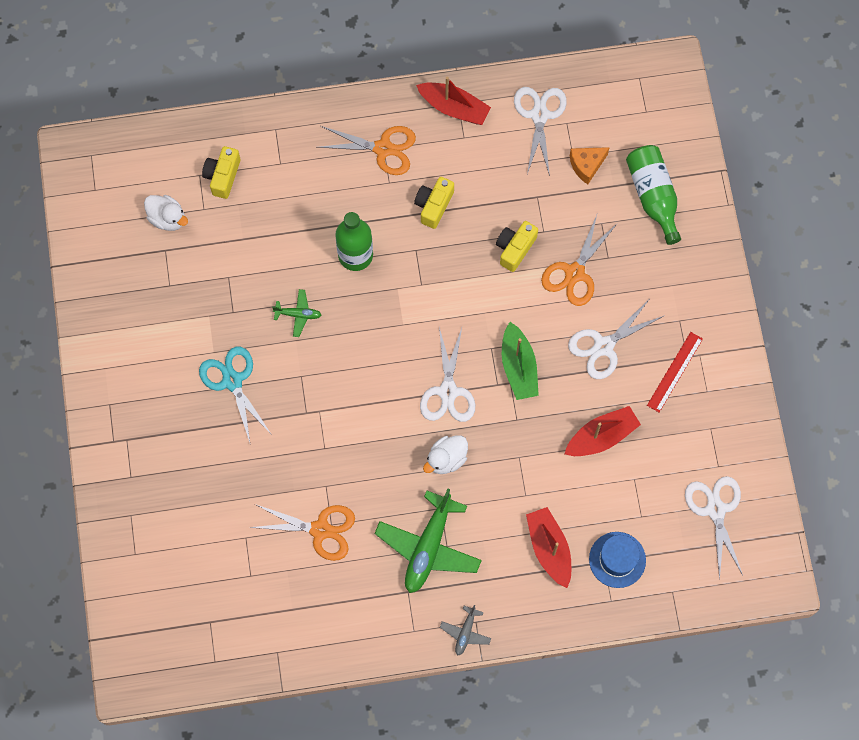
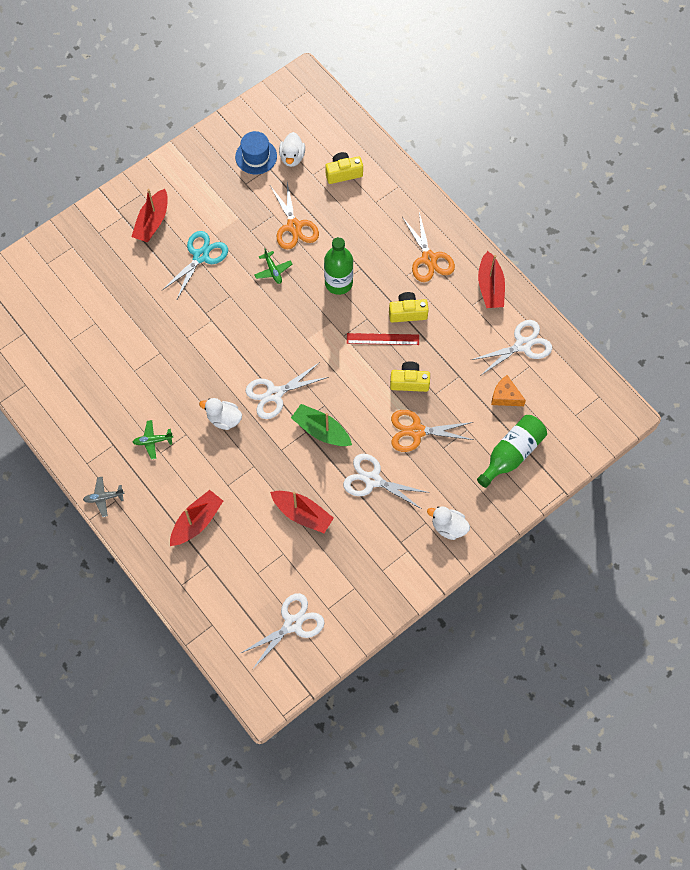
camera: 60 degrees right, 5 degrees down
(155, 411) = (152, 222): none -> red boat
(320, 530) = (126, 366): orange scissors -> orange scissors (294, 226)
(428, 547) = (153, 441): green plane -> green plane, size x0.47
(518, 367) = (321, 431): green boat -> green boat turned 75 degrees clockwise
(617, 559) = (215, 573): blue hat -> blue hat (256, 156)
(674, 372) = (383, 539): red ruler -> red ruler (382, 339)
(697, 301) = (448, 527): none -> white duck

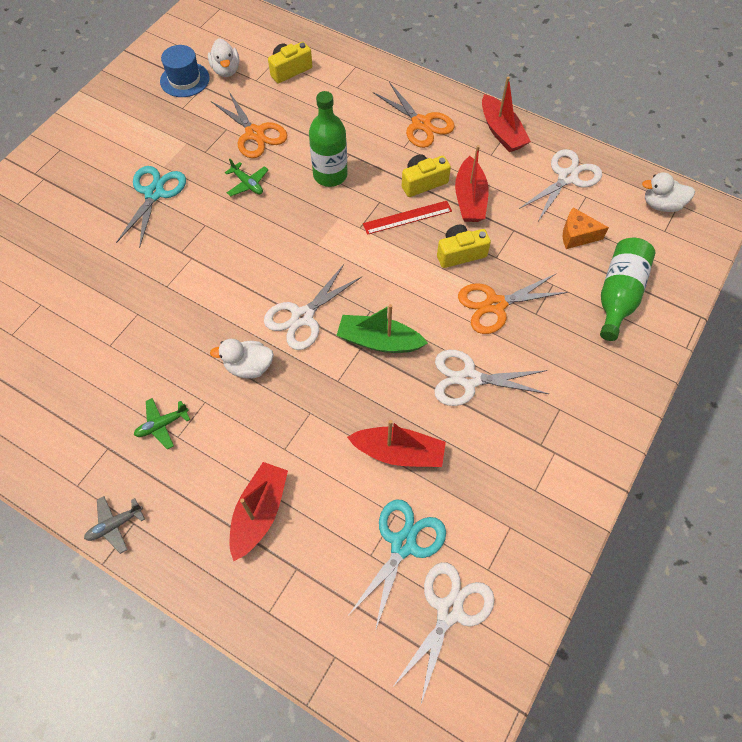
camera: 20 degrees left, 5 degrees down
(152, 222) = (82, 174): red boat -> red boat (470, 199)
(280, 574) = (403, 544): none -> turquoise scissors
(448, 527) = (590, 405): white duck -> white duck (661, 205)

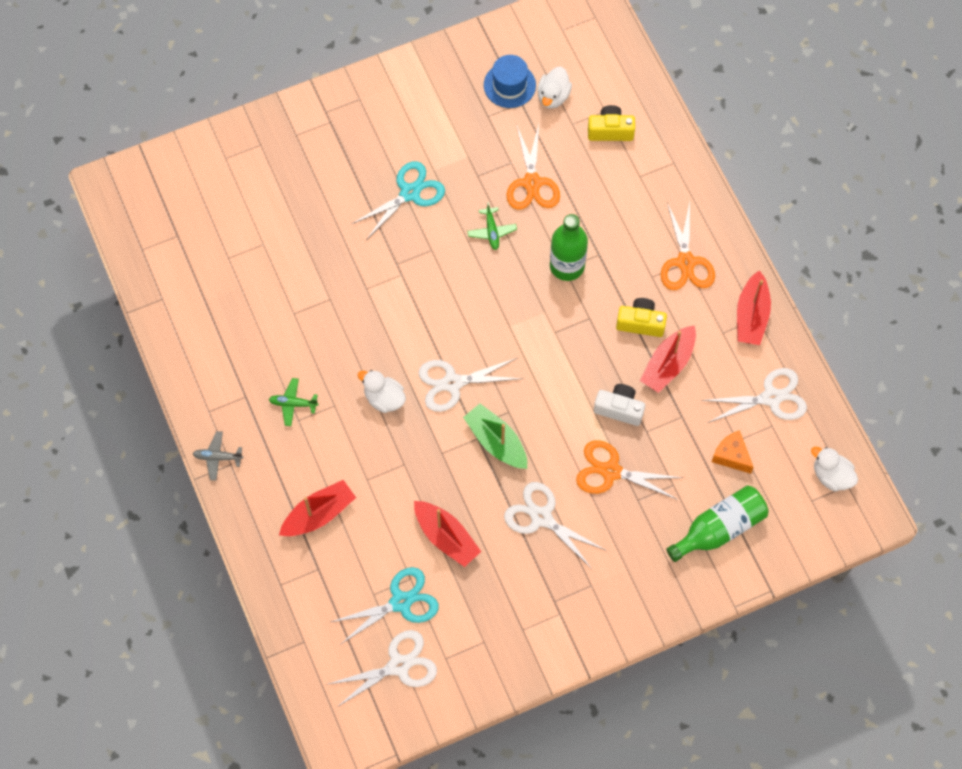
camera: 35 degrees right, 5 degrees up
(407, 217) = (601, 348): red ruler -> none
(460, 253) = (619, 409): yellow camera -> white camera

